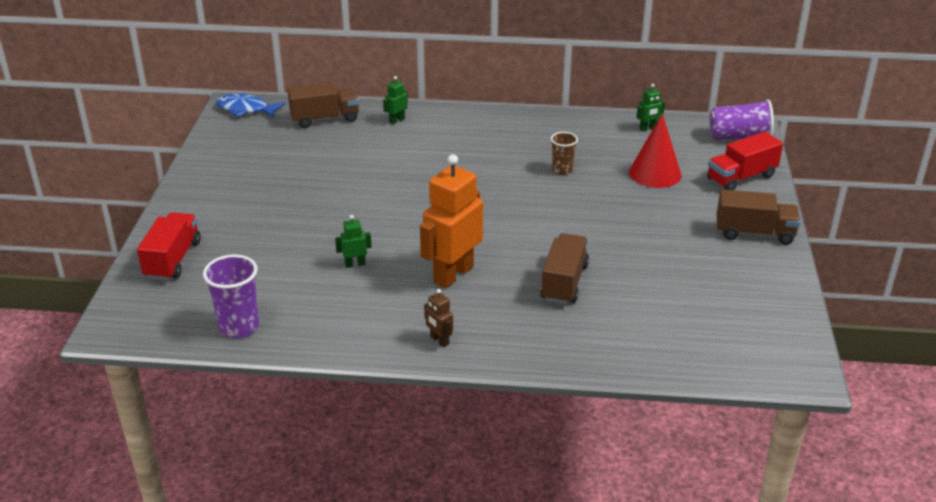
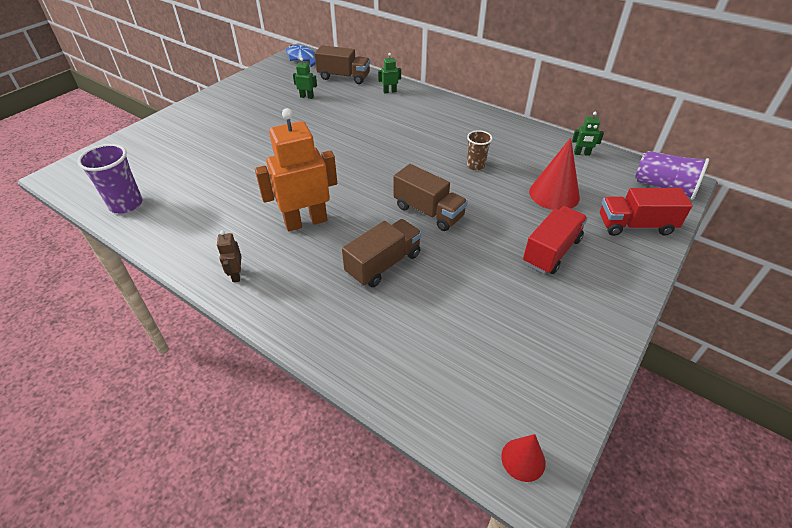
camera: 30 degrees right, 10 degrees up
(173, 260) = (148, 141): red truck -> red truck (551, 251)
(355, 264) = (249, 186): green robot -> green robot (307, 97)
(754, 233) = (604, 286): brown truck -> brown truck (428, 212)
(791, 365) = (523, 459): none -> red cone

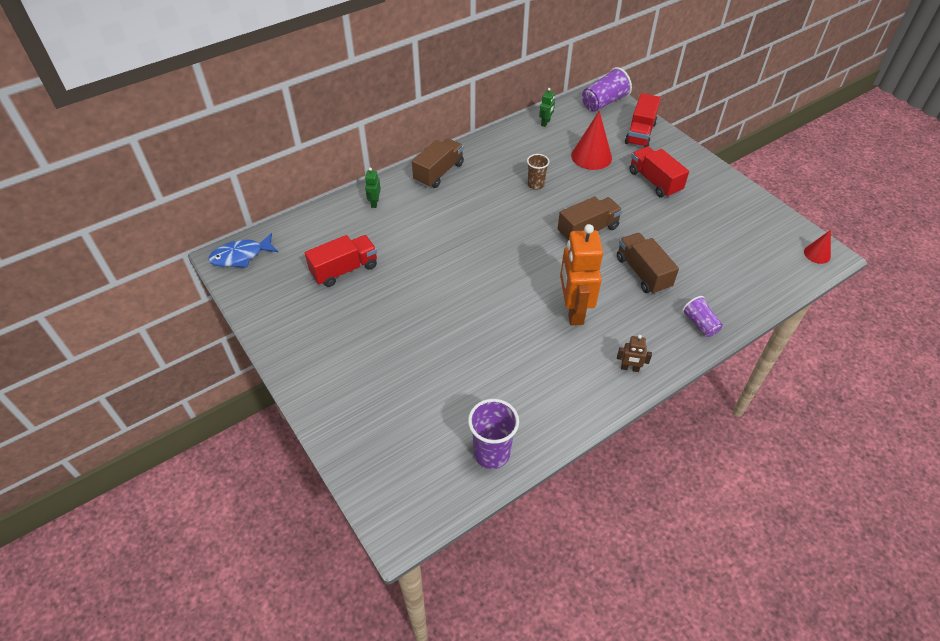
camera: 70 degrees left, 5 degrees up
(307, 97) = (344, 270): green robot -> red truck
(319, 326) = (700, 324): none -> purple cup
(344, 77) = (318, 230): brown truck -> brown truck (439, 173)

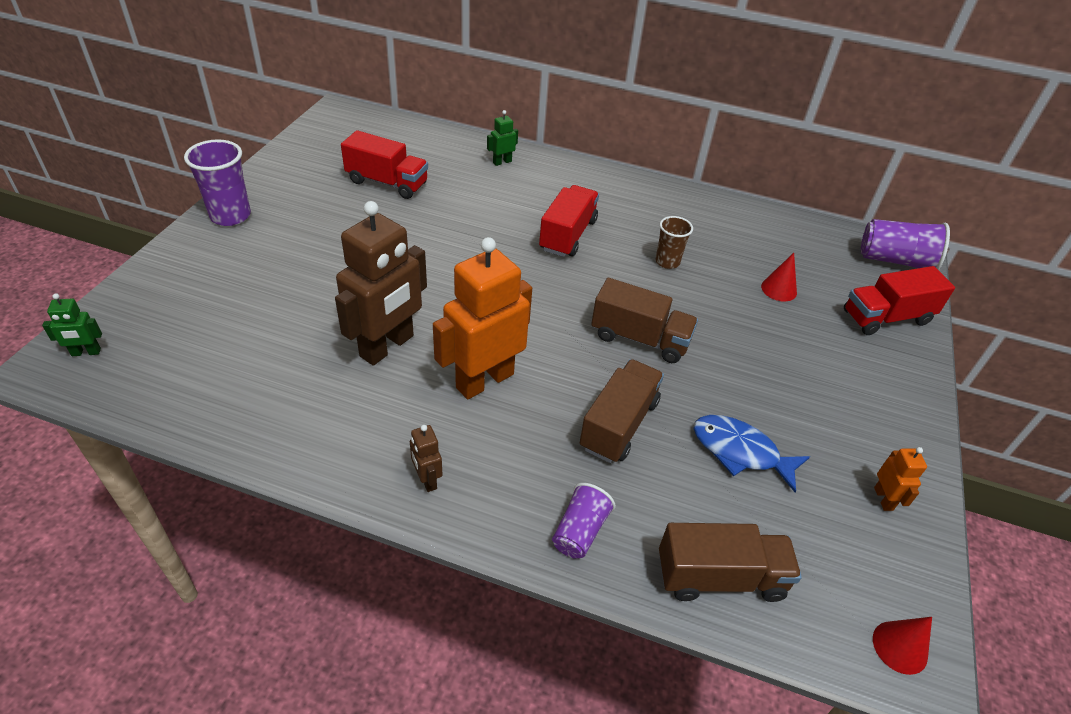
camera: 50 degrees right, 5 degrees down
(241, 256) = (348, 119): blue fish -> blue fish (740, 452)
(439, 173) = (597, 184): brown truck -> brown truck (720, 577)
(491, 453) = (195, 398): purple cup -> purple cup (230, 216)
(513, 341) = (387, 346): none -> brown robot
(545, 123) = (785, 227): green robot -> green robot (86, 352)
(591, 156) = (779, 289): red cone -> red cone, size x0.56
(654, 181) = (810, 369): red truck -> red truck (568, 235)
(745, 209) = (883, 499): none -> orange robot

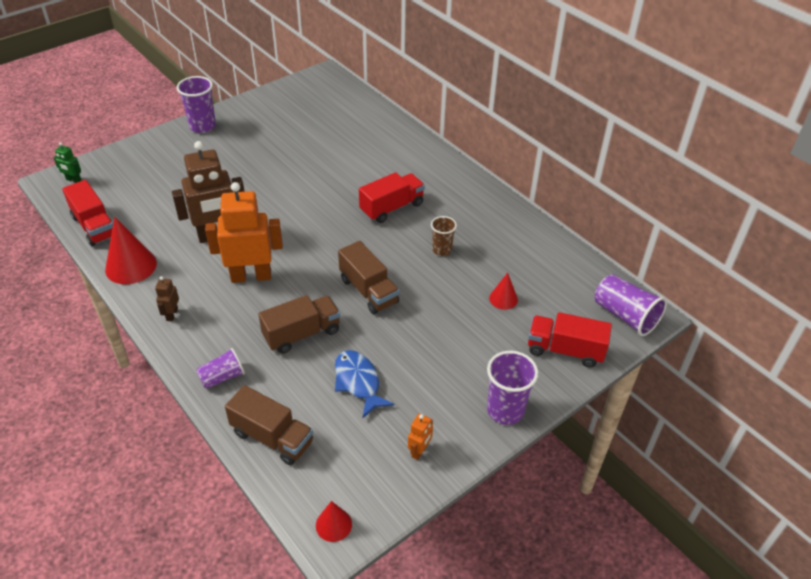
camera: 35 degrees right, 0 degrees up
(300, 439) = (131, 266): none -> red cone
(387, 183) = (310, 133): red truck -> red truck (94, 226)
(502, 162) = (399, 142): green robot -> none
(907, 407) = (505, 411): none -> purple cup

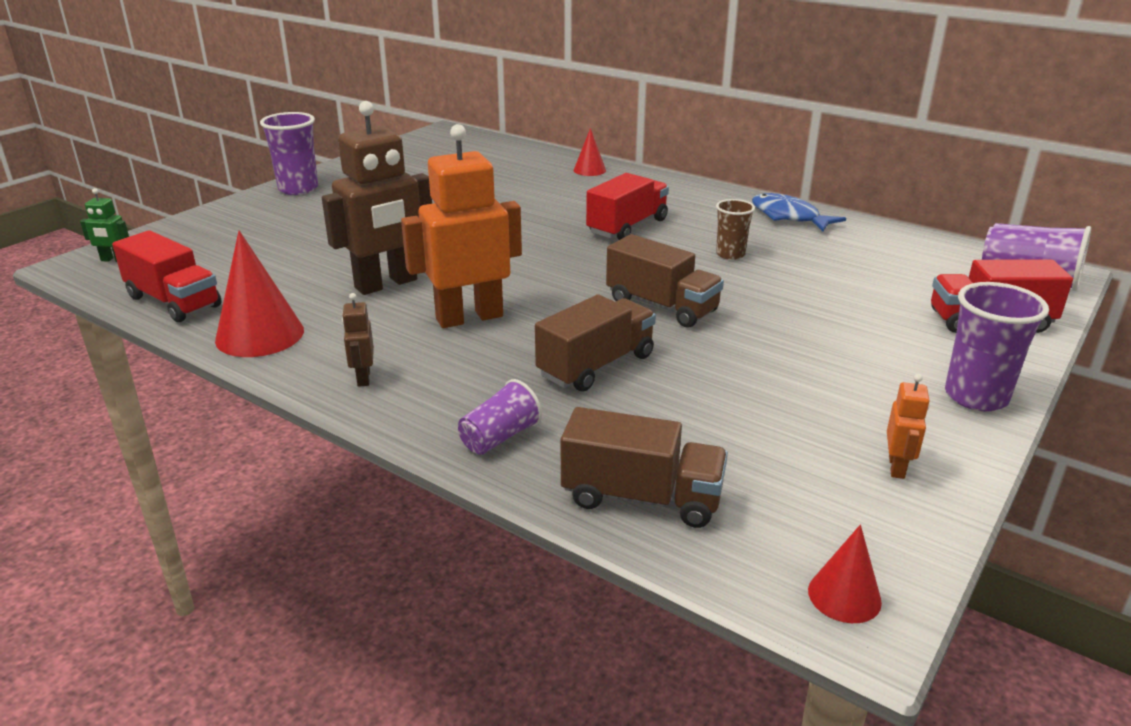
camera: 15 degrees left, 15 degrees down
(358, 382) = (729, 404): blue fish -> blue fish (788, 217)
(503, 299) = (857, 286): red cone -> red cone (589, 170)

